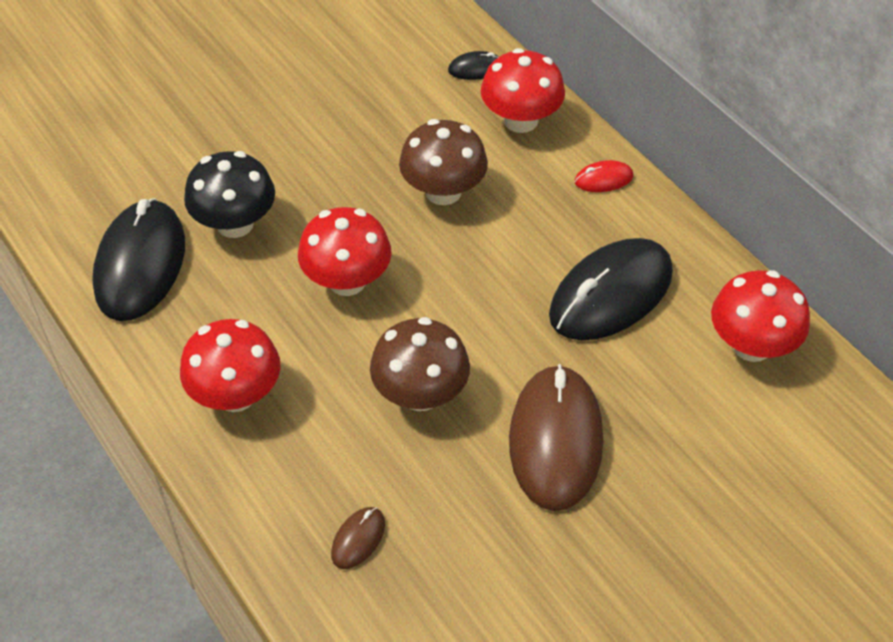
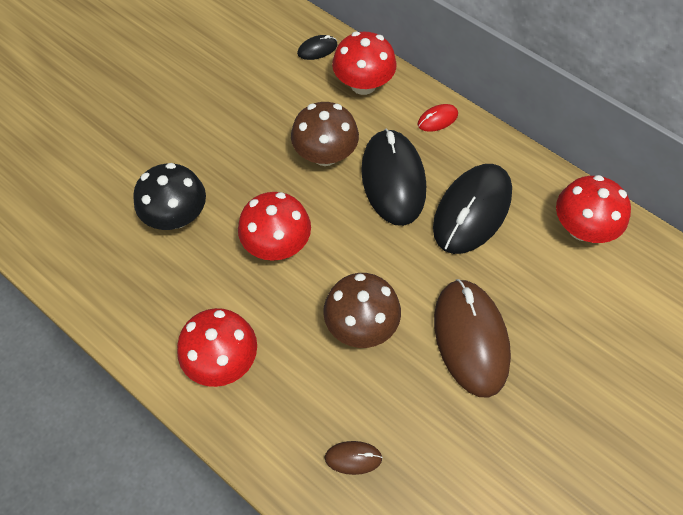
camera: 15 degrees left, 10 degrees up
(140, 264) = (113, 267): black mouse -> black mouse (393, 179)
(358, 539) = (353, 458): brown mouse -> brown mouse turned 75 degrees clockwise

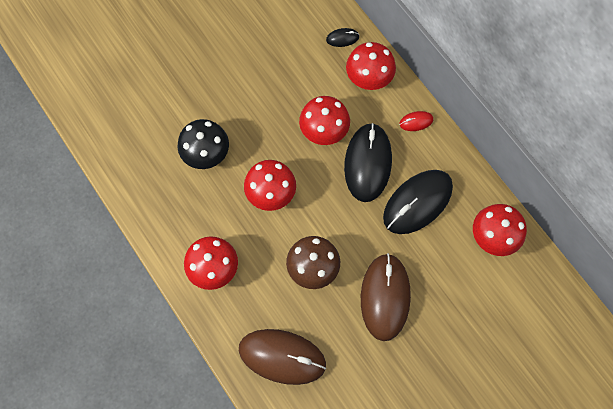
camera: 15 degrees right, 10 degrees up
(325, 154) = (324, 130): brown mushroom -> red mushroom
(353, 458) = (282, 356): brown mouse -> brown mouse, size x2.33

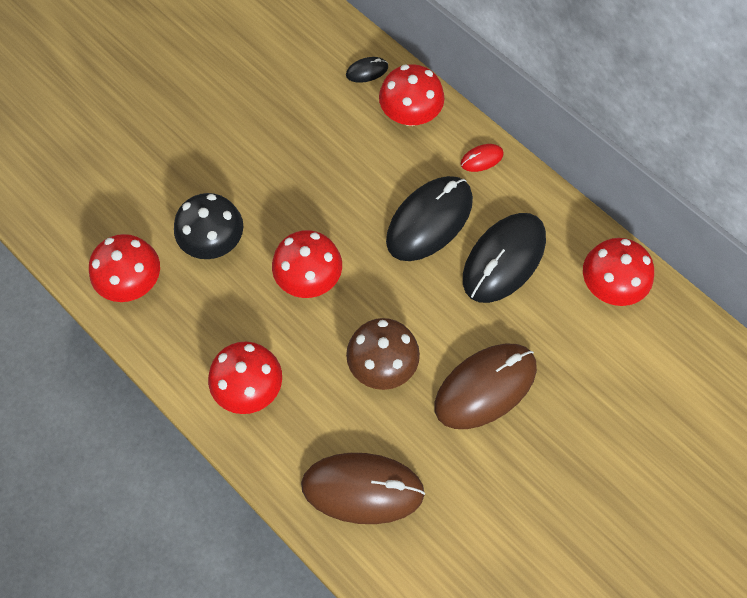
camera: 10 degrees left, 5 degrees down
(324, 130) = (364, 188): red mushroom -> red mushroom (132, 282)
(367, 163) = (429, 220): black mouse -> black mouse turned 45 degrees clockwise
(385, 297) = (485, 387): brown mouse -> brown mouse turned 60 degrees clockwise

